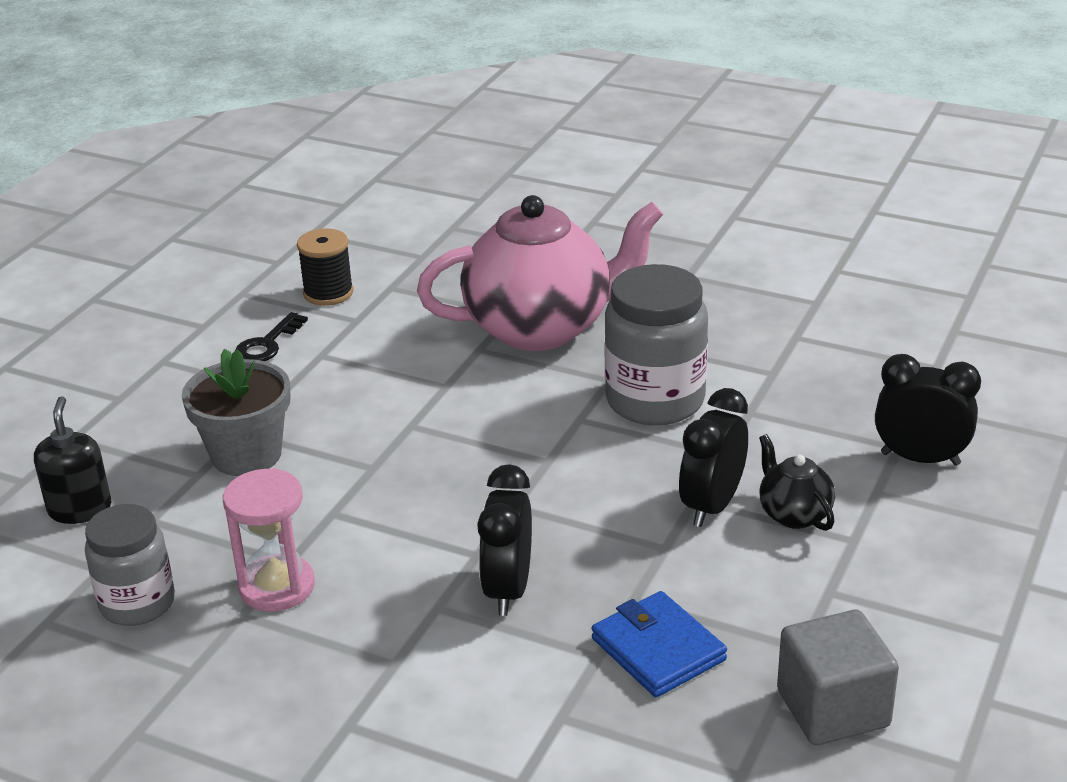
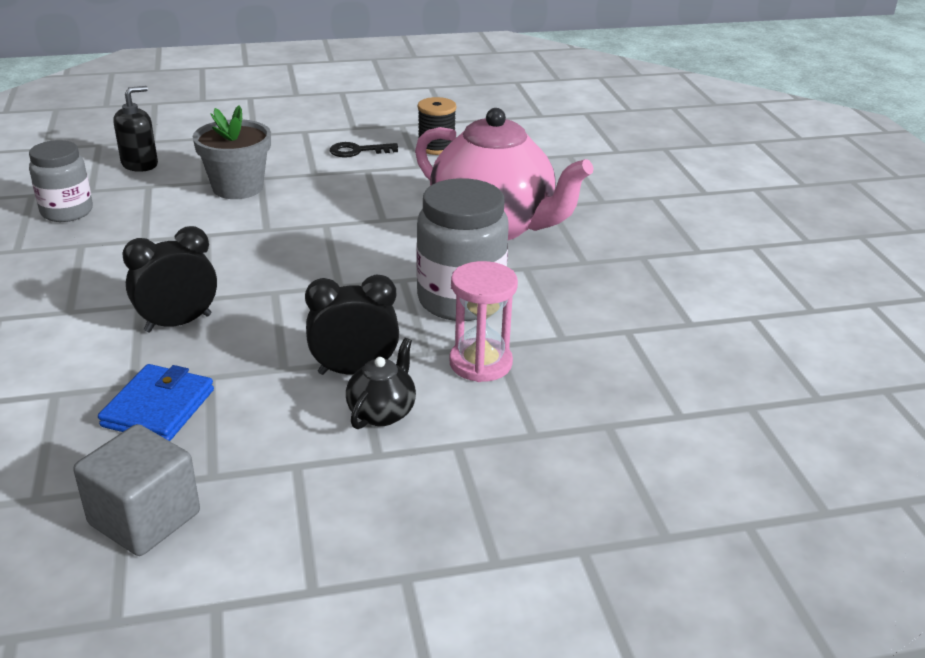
camera: 50 degrees right, 0 degrees up
(277, 587) = (116, 245): pink hourglass -> pink hourglass (480, 363)
(920, 459) = (529, 452): black clock -> none

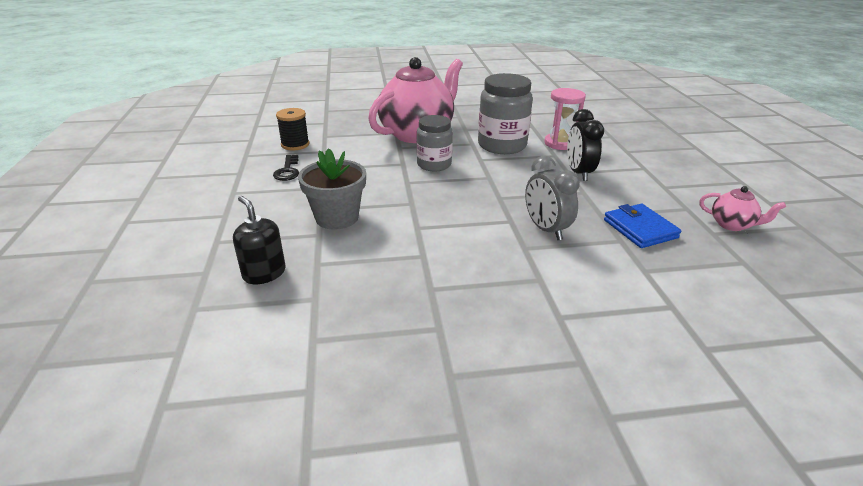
camera: 85 degrees left, 0 degrees up
(67, 212) = (362, 307): grey jar -> grey jar (434, 164)
(145, 518) = (732, 225): grey cube -> pink teapot
(158, 408) = (640, 229): blue wallet -> blue wallet turned 45 degrees clockwise
(178, 323) = (546, 229): black clock -> grey clock
(382, 412) = (611, 166): black teapot -> none

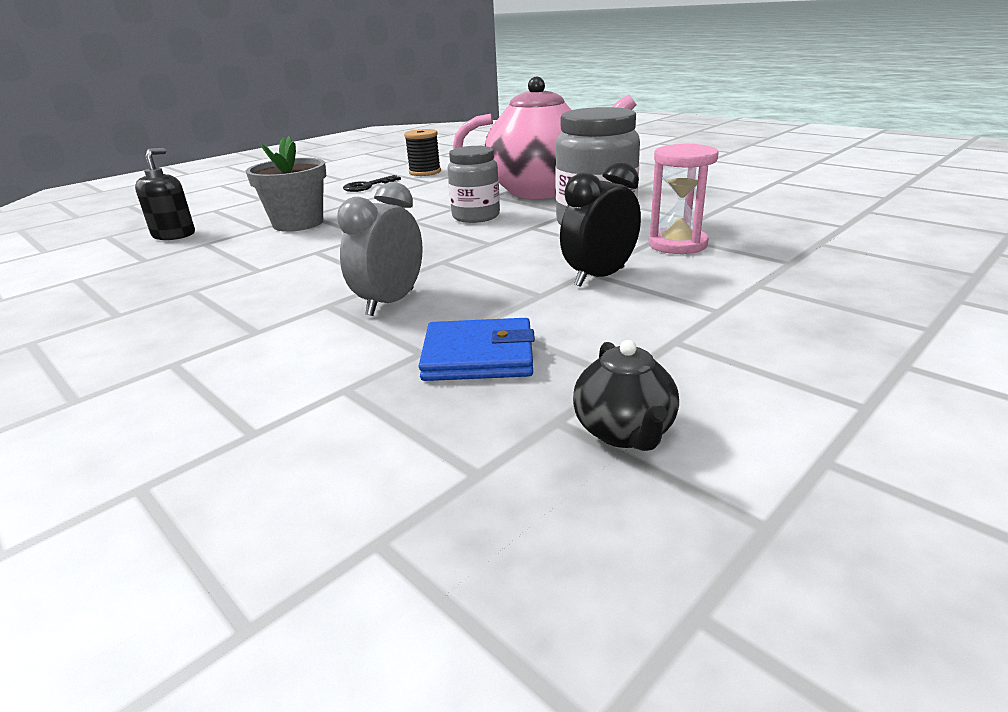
camera: 55 degrees right, 5 degrees down
(640, 229) = (478, 356): blue wallet -> blue wallet turned 60 degrees clockwise
(732, 225) = (624, 432): pink teapot -> black teapot

